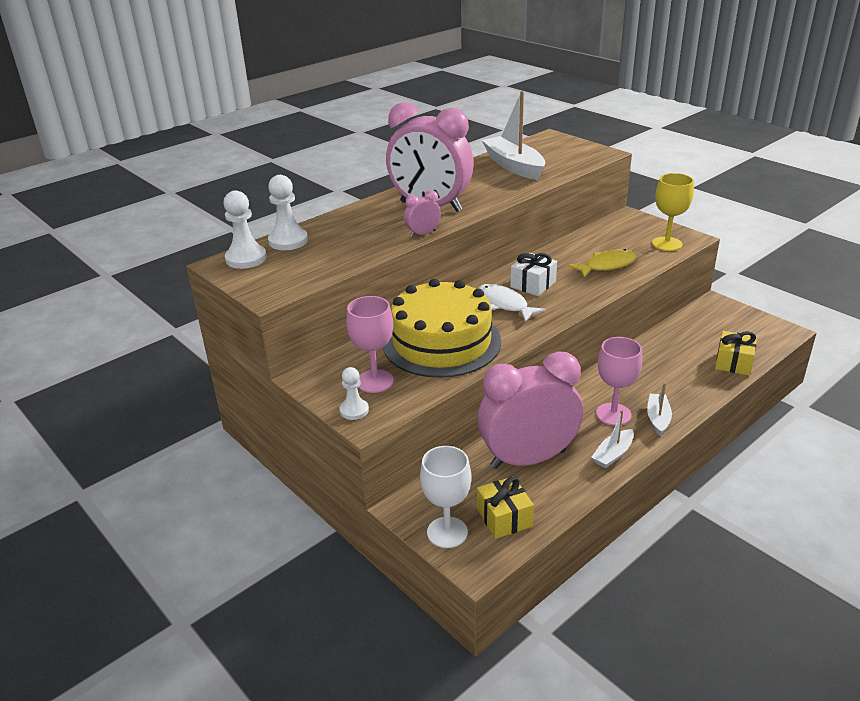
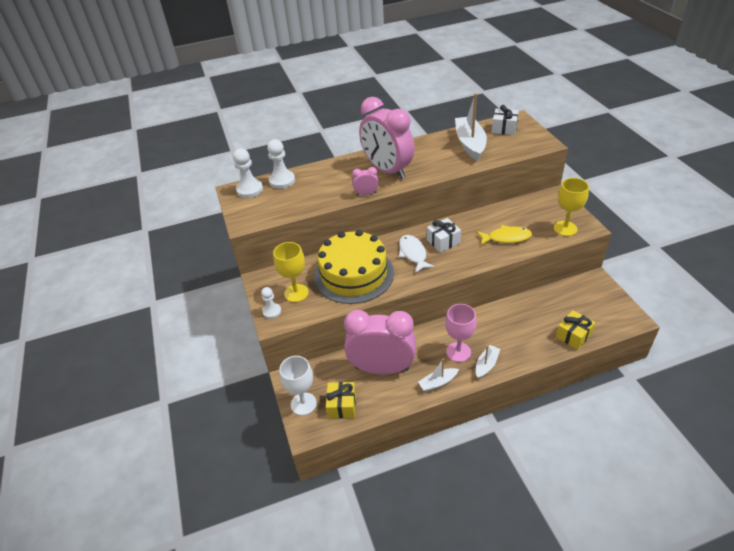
camera: 25 degrees right, 10 degrees up
(375, 381) = (296, 293): pink goblet -> yellow goblet
(542, 147) = (504, 128): none -> white gift

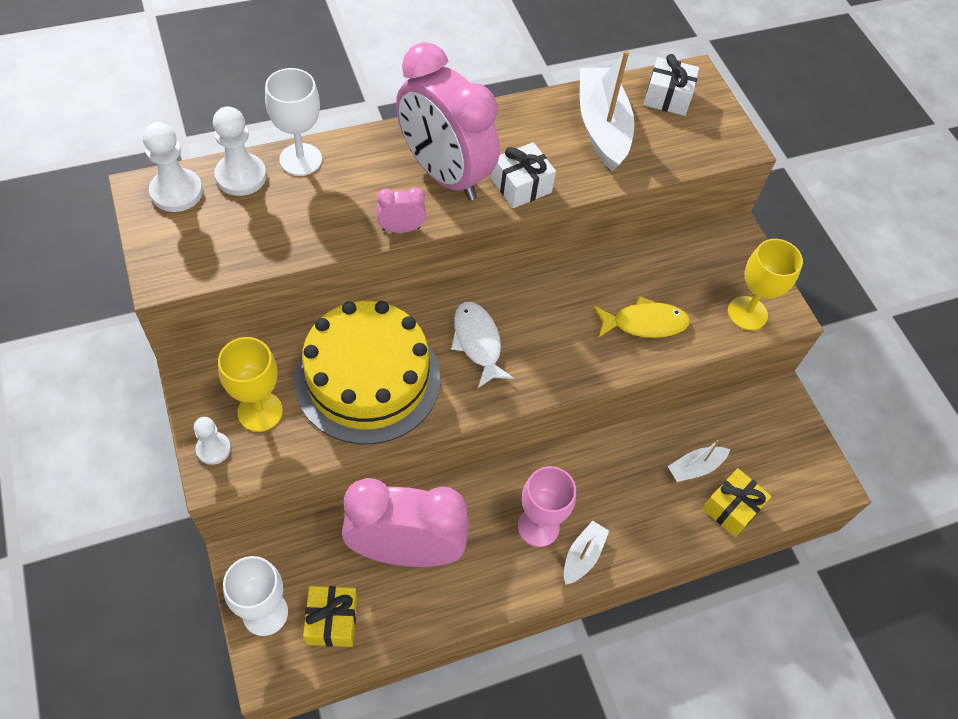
camera: 10 degrees left, 15 degrees up
(312, 171) = (300, 159): none -> white goblet
(438, 383) = (498, 586): white boat -> white boat (695, 467)
(443, 241) = (533, 320): white gift -> white gift (521, 186)

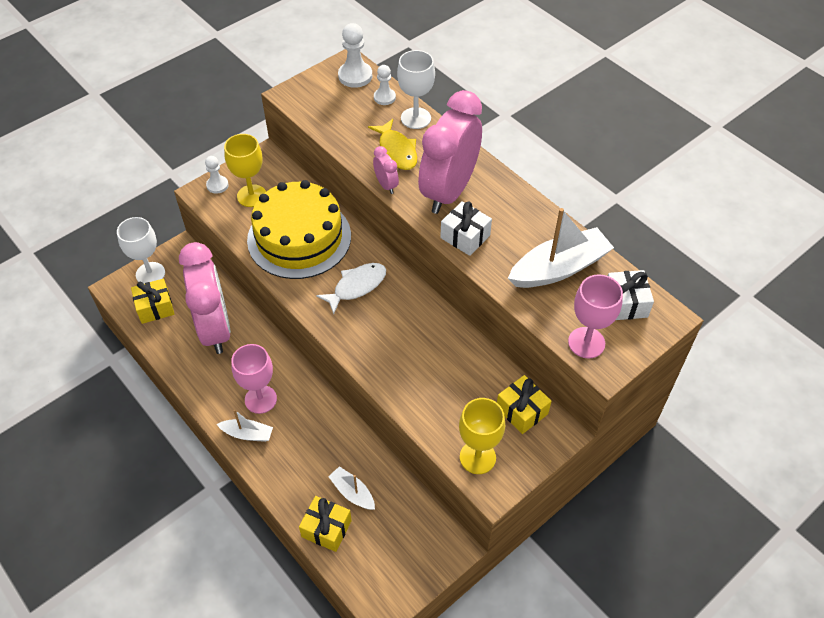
camera: 75 degrees right, 5 degrees down
(241, 176) = (384, 97): white pawn -> white pawn, size x0.63
(644, 323) = (427, 385): yellow fish -> yellow fish (397, 151)
(704, 255) = (521, 411): none -> yellow gift
(705, 146) = (586, 342): none -> pink goblet

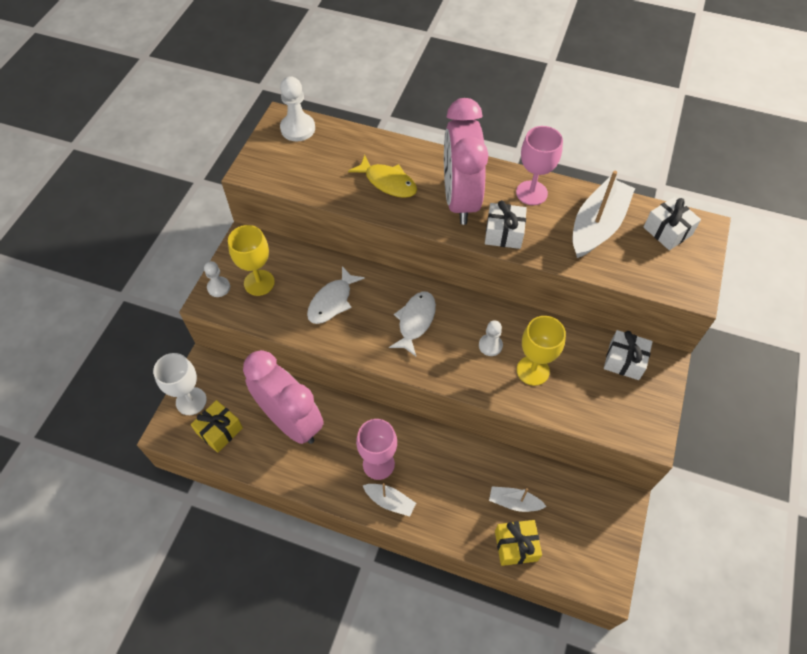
camera: 30 degrees left, 5 degrees up
(247, 434) = (390, 501): white boat -> white boat turned 45 degrees clockwise
(299, 238) = (332, 301): yellow cake -> white fish
(384, 97) = (339, 138): white pawn -> white pawn (490, 345)
(386, 185) = (403, 218): pink clock -> none
(415, 118) = (381, 146): white goblet -> none
(477, 457) = (620, 418): yellow goblet -> yellow goblet (533, 370)
(521, 411) = (624, 361): yellow gift -> white gift
(586, 342) = (665, 279): pink goblet -> pink goblet (531, 193)

